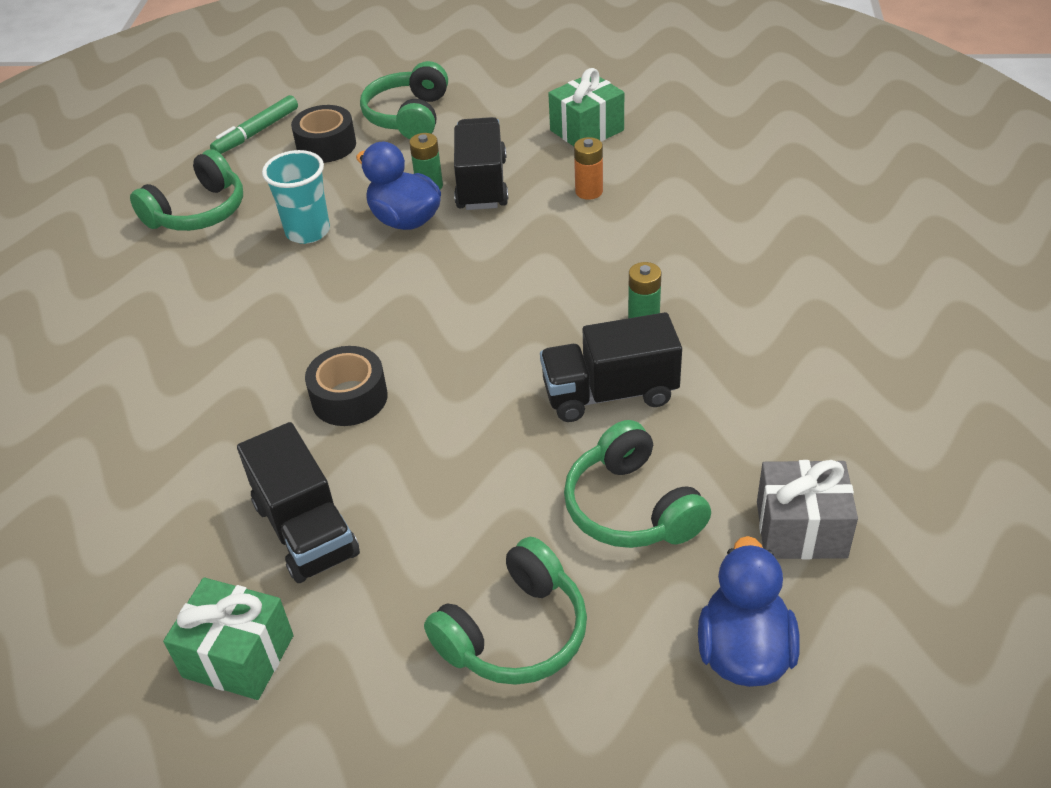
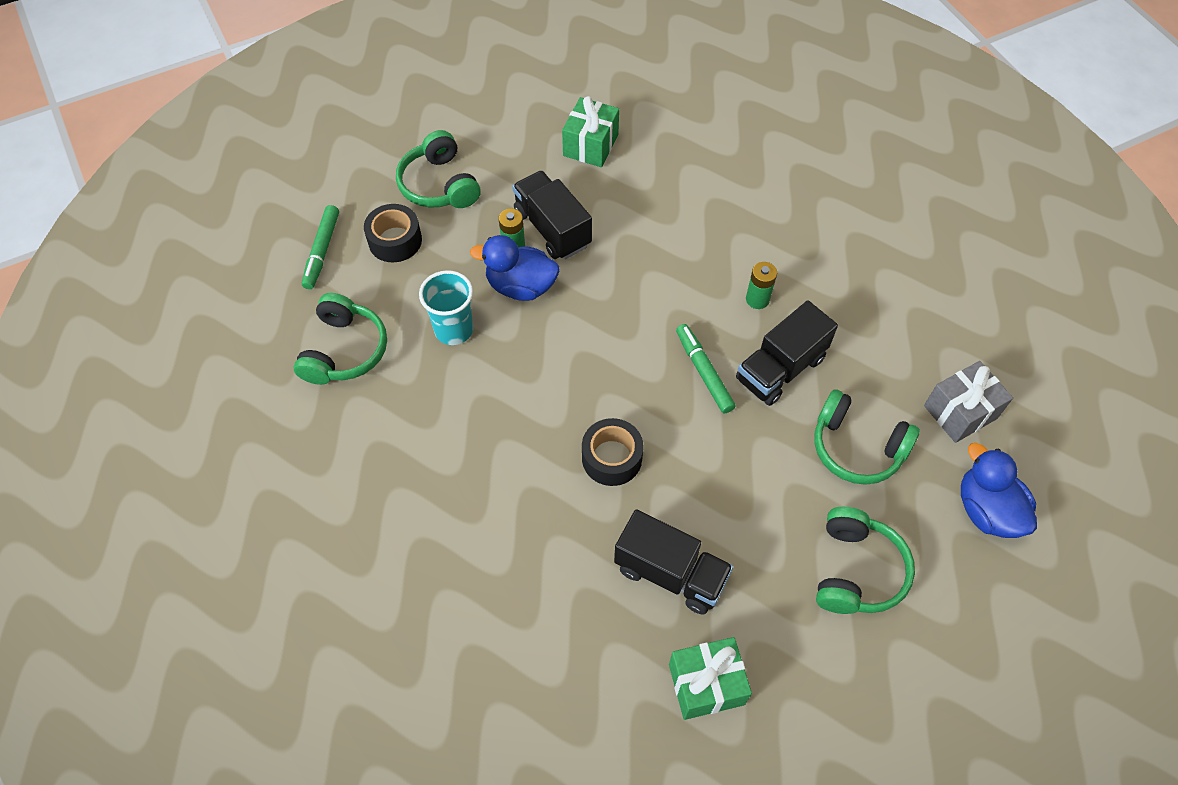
camera: 35 degrees left, 15 degrees up
(520, 362) = (703, 372): none -> green marker
(589, 191) = (636, 203): orange battery -> none

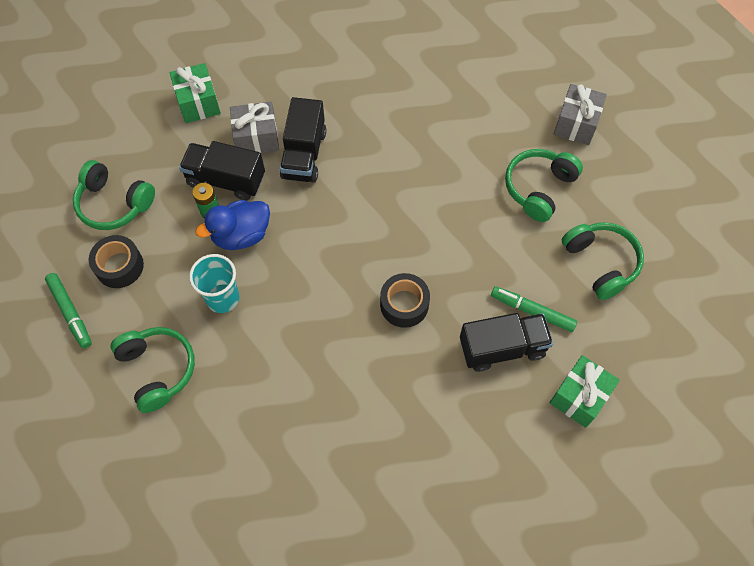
camera: 40 degrees left, 5 degrees up
(614, 210) = (256, 138): none -> grey gift
(703, 372) = (411, 207): green marker -> green marker (532, 311)
(757, 299) = (402, 136): green battery -> none
(780, 369) = (454, 171): black truck -> black truck (304, 154)
(856, 447) = (539, 188): green headphones -> green headphones turned 135 degrees clockwise
(986, 510) = (637, 173): blue duck -> none

